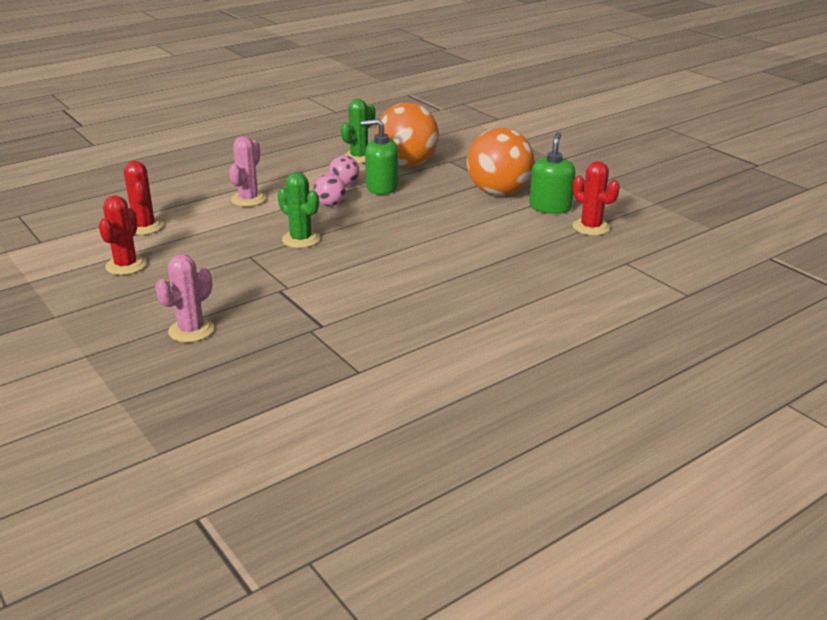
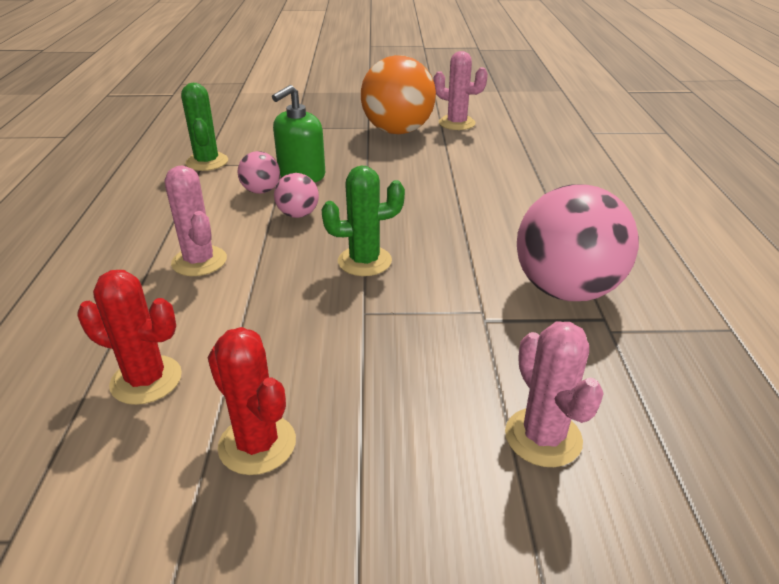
camera: 55 degrees left, 5 degrees up
(341, 306) = (566, 290): none -> pink ball
(407, 164) = (267, 146): orange ball -> none
(550, 207) = (456, 123): green soap dispenser -> pink cactus
(591, 227) = (514, 123): red cactus -> none

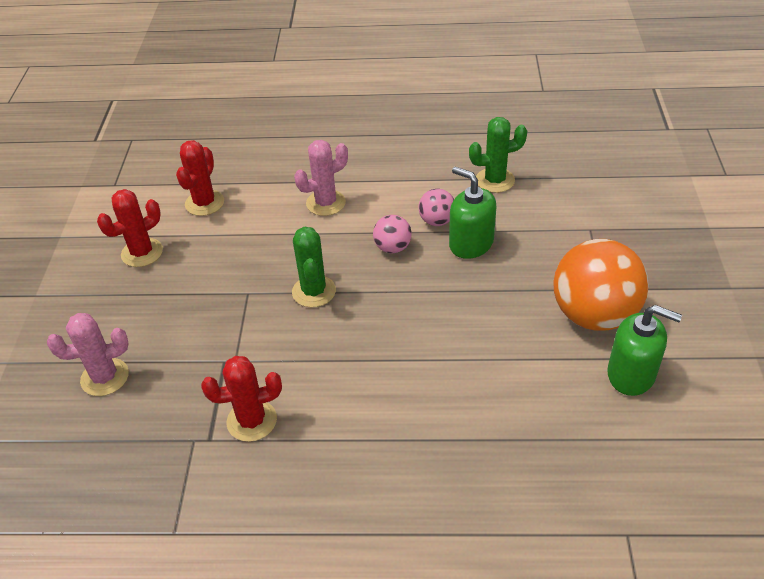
camera: 95 degrees right, 10 degrees up
(456, 123) = (631, 374): pink cactus -> green soap dispenser
(566, 290) = (252, 421): pink ball -> red cactus

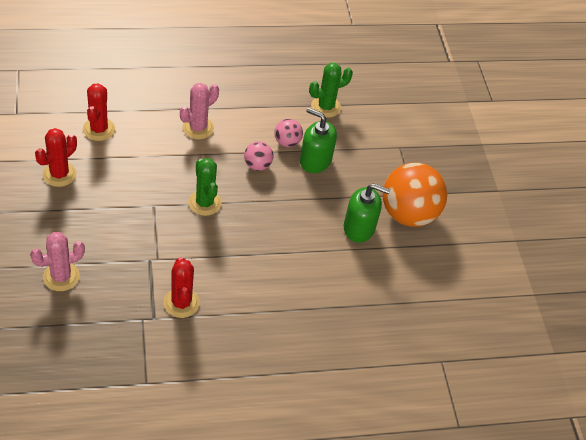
camera: 20 degrees left, 5 degrees up
(252, 421) = (181, 303): red cactus -> red cactus turned 75 degrees counterclockwise
(631, 374) = (436, 256): green soap dispenser -> green soap dispenser (359, 228)

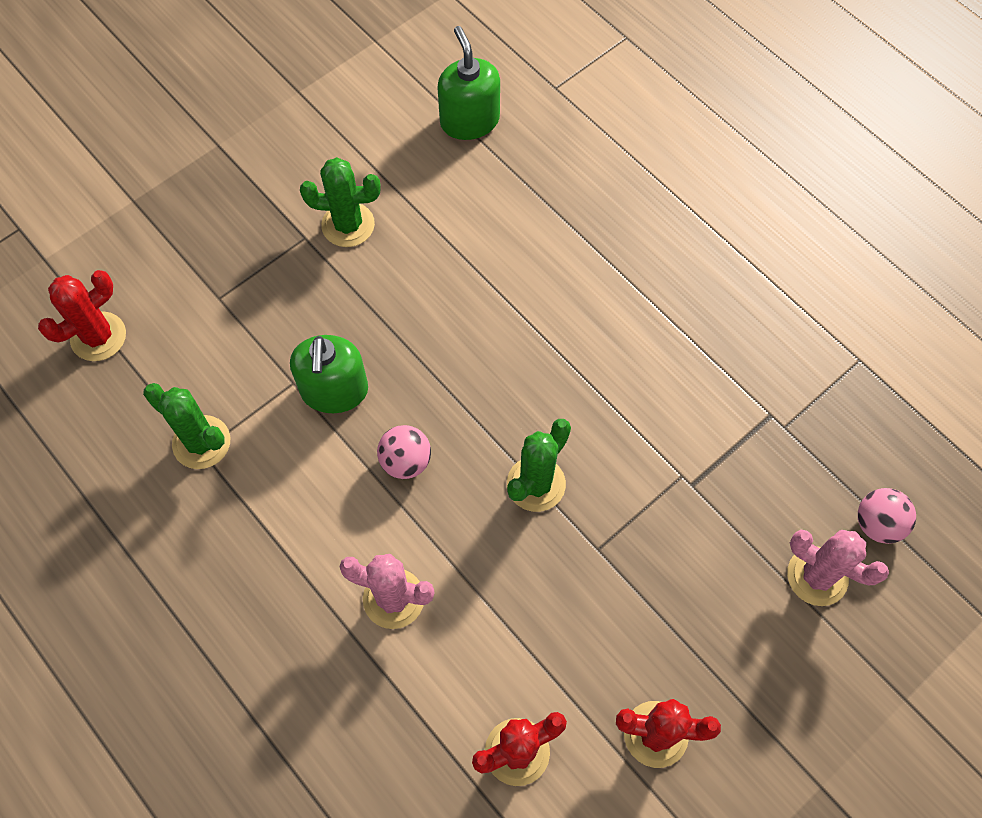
camera: 115 degrees left, 15 degrees up
(181, 303) = (721, 399): red cactus -> red cactus (98, 337)
(287, 142) = (325, 450): pink ball -> pink ball (877, 524)
(359, 228) = (421, 268): green soap dispenser -> green soap dispenser (469, 121)
(408, 214) = (348, 225): orange ball -> green cactus

